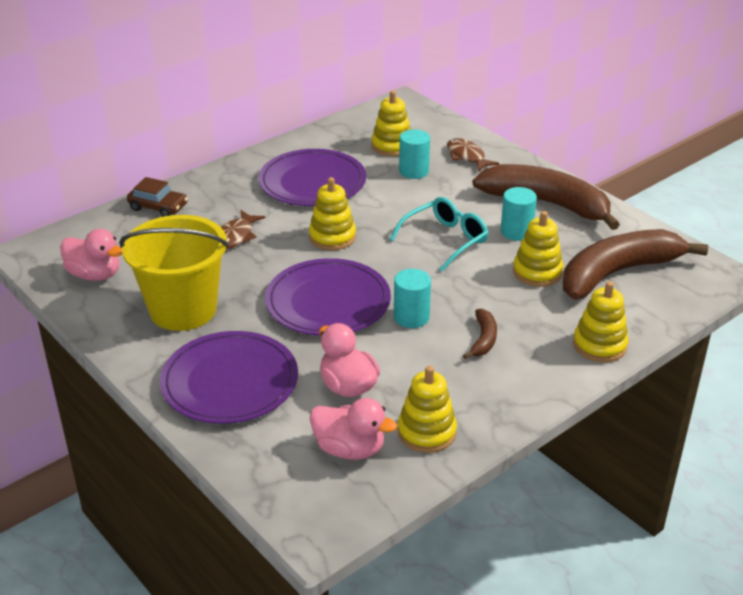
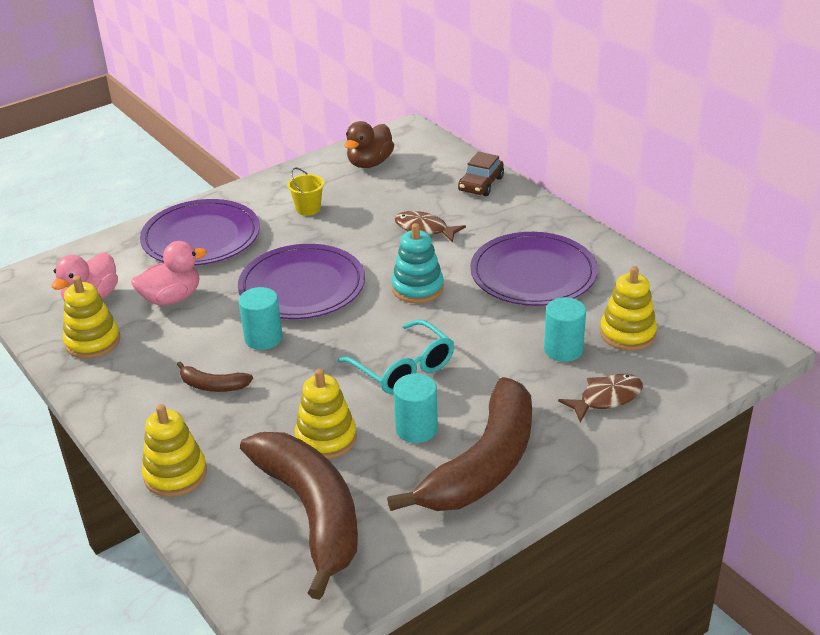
camera: 95 degrees right, 0 degrees up
(95, 275) = (370, 163): pink duck -> brown duck
(183, 310) = (308, 209): yellow bucket -> yellow bucket, size x0.40
(332, 237) = (417, 288): yellow stacking toy -> turquoise stacking toy

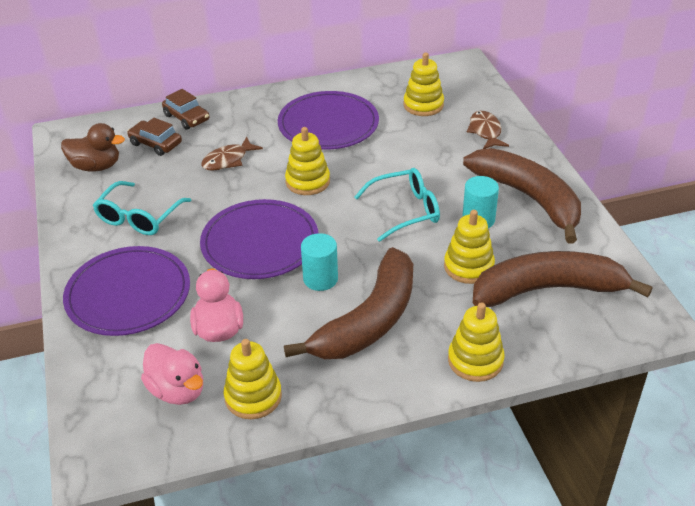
camera: 70 degrees left, 5 degrees up
(213, 386) = (369, 320): brown banana -> brown banana, size x2.36
(308, 209) = (139, 217): yellow bucket -> turquoise glasses
(370, 163) = (96, 166): brown duck -> brown duck turned 45 degrees counterclockwise
(417, 288) = (307, 181): turquoise stacking toy -> yellow stacking toy
(425, 181) = (155, 144): none -> brown car
(563, 350) = (425, 135): turquoise cylinder -> none

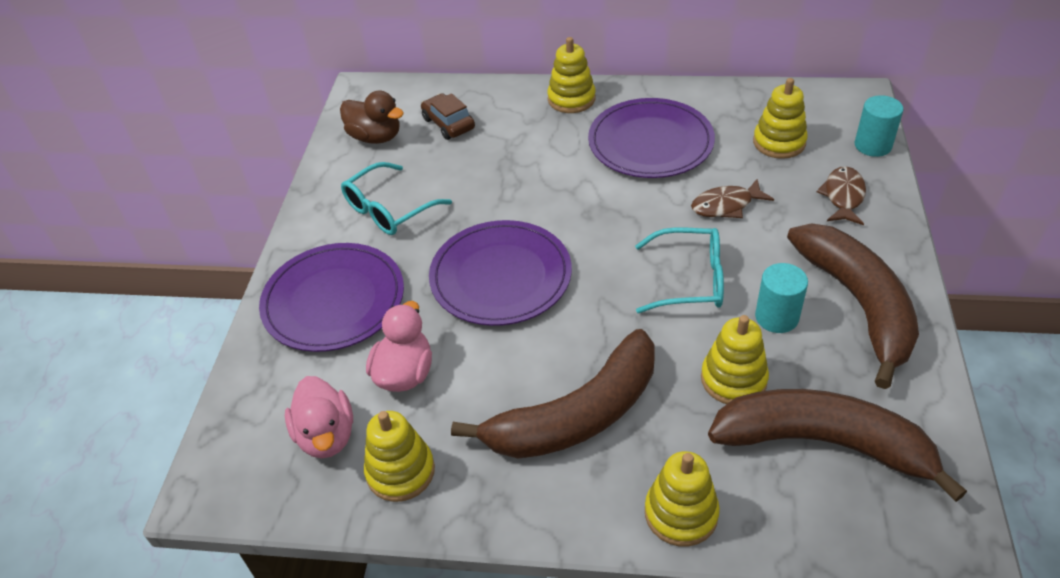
camera: 25 degrees right, 5 degrees up
(187, 118) = (496, 99): brown car -> none
(228, 160) = (515, 162): brown fish -> brown fish (726, 205)
(307, 181) = (591, 211): yellow stacking toy -> yellow stacking toy (571, 99)
(320, 279) = (546, 343): turquoise cylinder -> turquoise cylinder (873, 145)

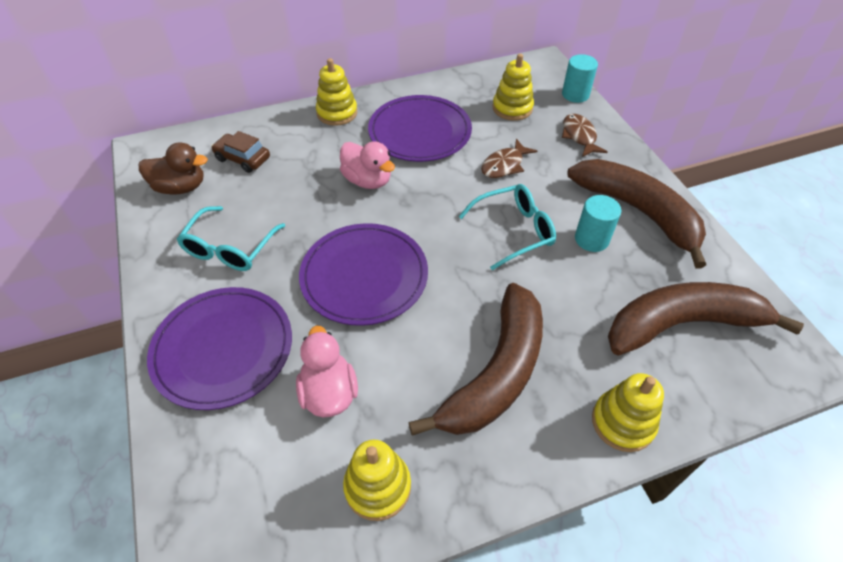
camera: 30 degrees left, 5 degrees up
(326, 435) = (288, 482): pink duck -> pink duck (367, 180)
(733, 379) = (592, 298): yellow stacking toy -> none

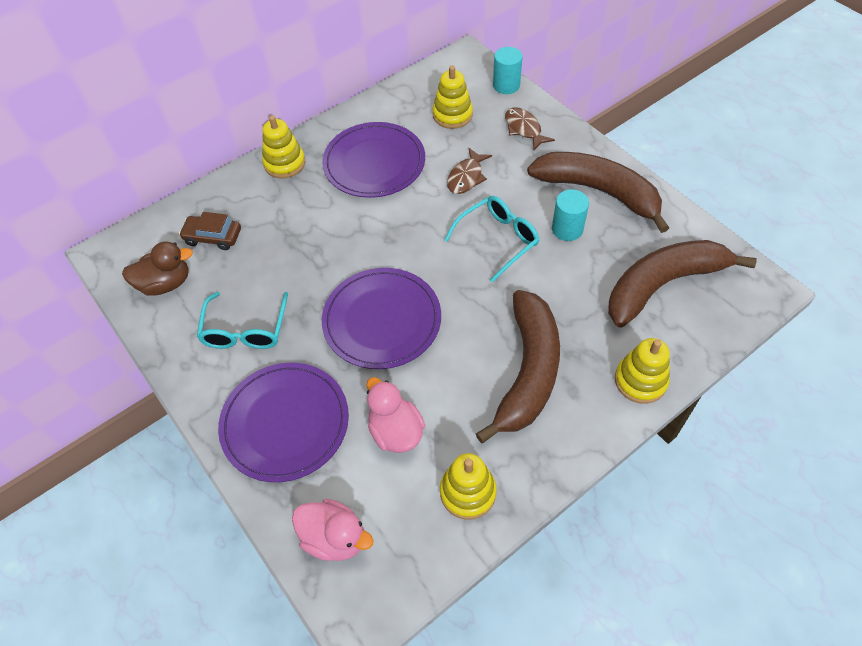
camera: 15 degrees left, 5 degrees up
(367, 180) = (345, 227): pink duck -> pink duck (335, 538)

